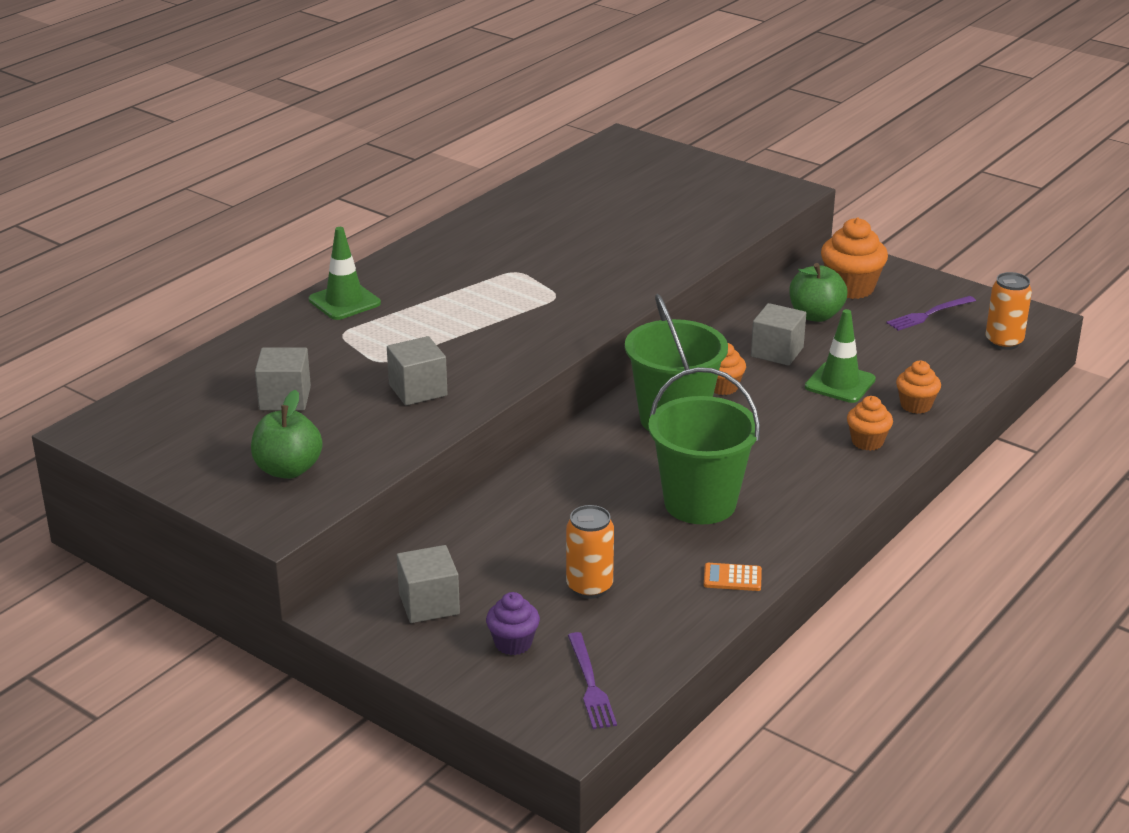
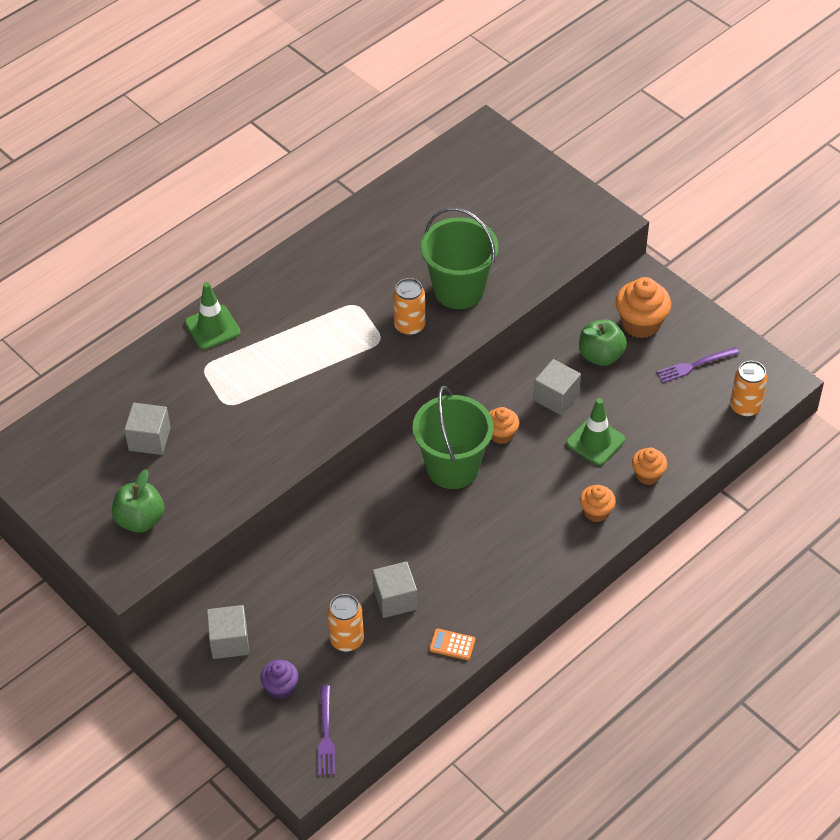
camera: 10 degrees right, 20 degrees up
(418, 390) = (250, 442): grey cube -> grey cube (395, 599)
(588, 283) = (409, 326): none -> orange can
(700, 503) = (449, 563): green bucket -> green bucket (459, 290)

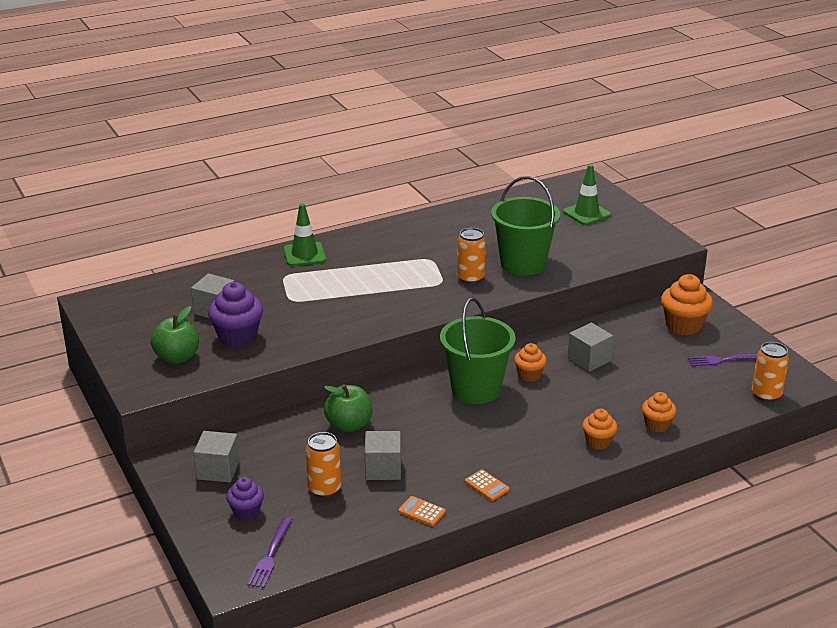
camera: 15 degrees right, 20 degrees down
(192, 475) = (238, 337): none -> purple cupcake
(504, 596) = (487, 486): none -> orange calculator
(595, 441) = (615, 394): green traffic cone -> green traffic cone (586, 213)
(601, 355) = (640, 340): green apple -> green apple (349, 425)

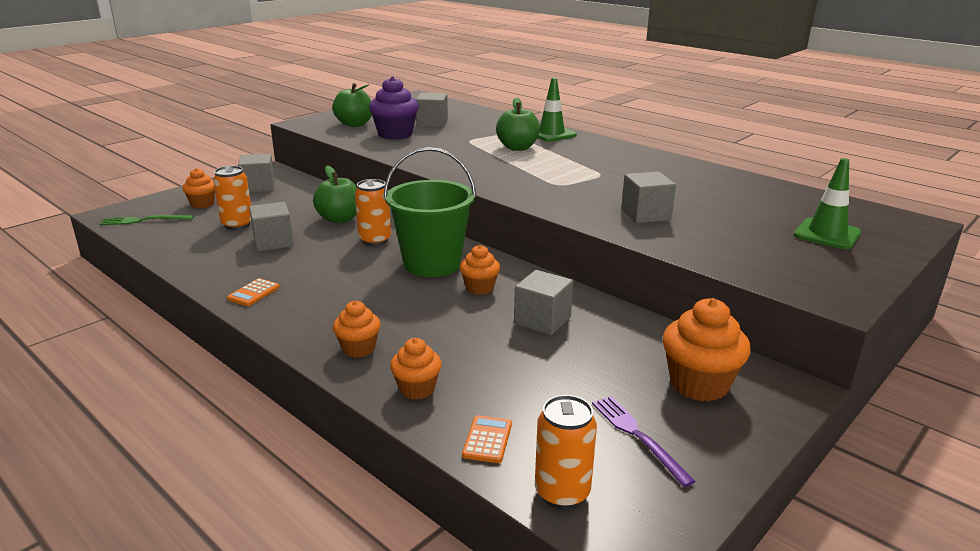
camera: 70 degrees right, 5 degrees down
(246, 512) = (202, 204): purple cupcake -> orange cupcake
(270, 555) = (144, 220): purple fork -> green fork
(333, 280) = (517, 148): none -> green apple
(422, 511) = (205, 268): orange calculator -> orange calculator (487, 440)
(470, 278) = (581, 195): orange can -> orange can (375, 240)
(523, 264) = (645, 214): green bucket -> grey cube

